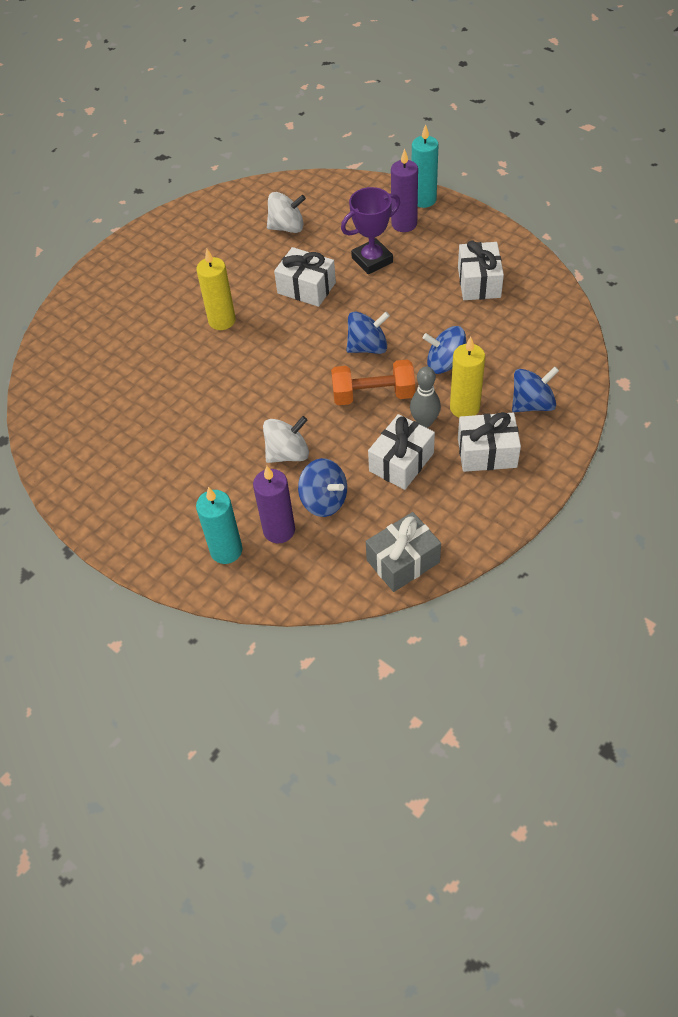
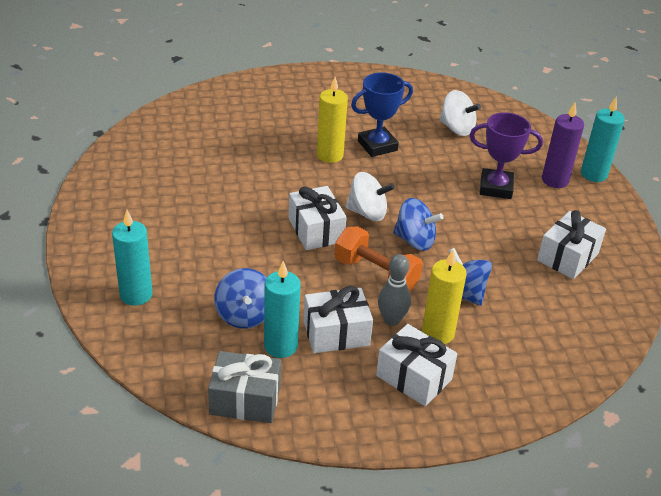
camera: 35 degrees right, 15 degrees down
(247, 285) = (377, 146): none -> blue trophy
(279, 530) = (187, 310): purple candle -> none
(288, 453) = (261, 266): white spinning top -> white spinning top (367, 213)
(306, 288) = (419, 174): white gift -> white gift (316, 230)
(377, 503) = (280, 346): none -> turquoise candle
(532, 404) = (500, 371): blue spinning top -> none

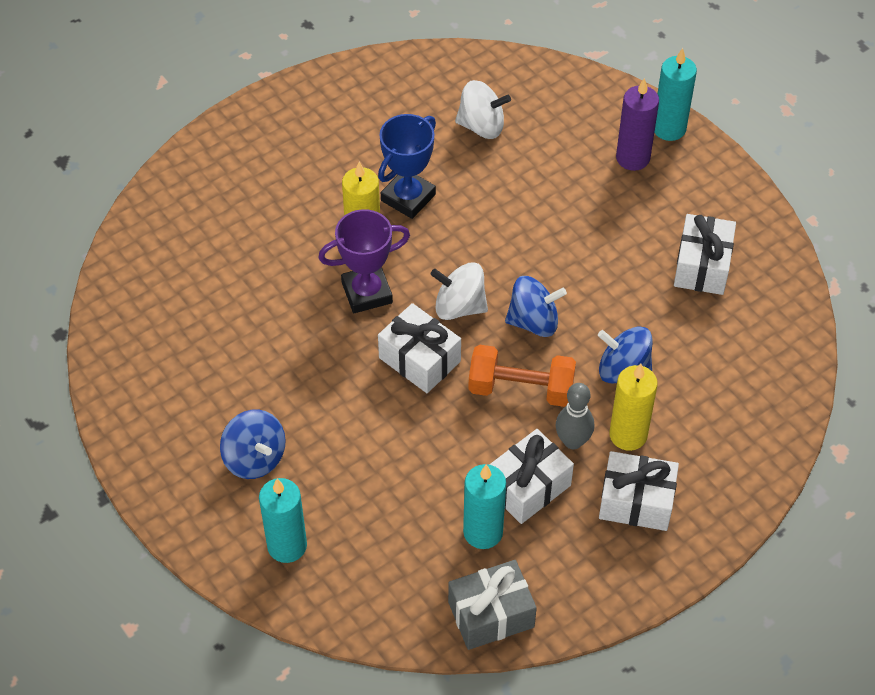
camera: 25 degrees left, 15 degrees up
(244, 315) = (420, 512): blue spinning top -> blue spinning top (255, 458)
(367, 213) = (459, 306): white spinning top -> white spinning top turned 150 degrees counterclockwise
(496, 187) = (576, 200): purple trophy -> purple trophy (367, 292)

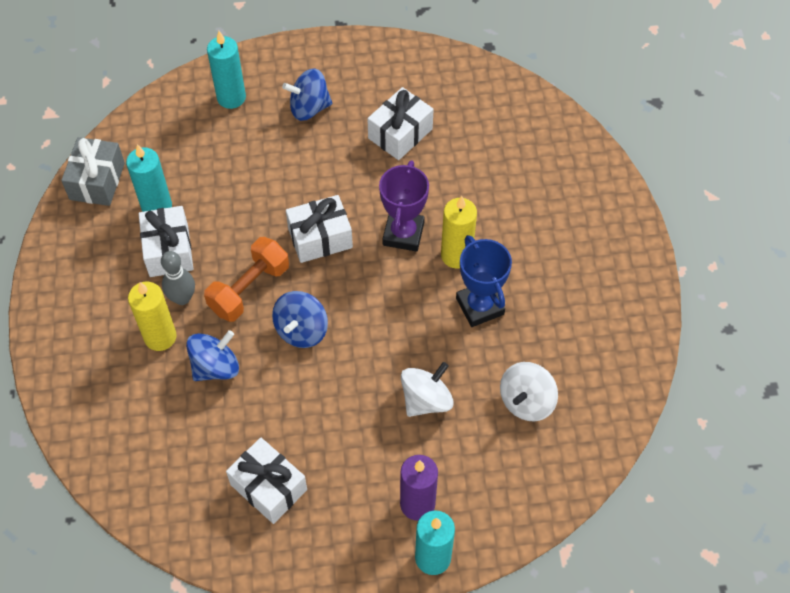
camera: 120 degrees right, 5 degrees up
(459, 306) = (349, 287): white spinning top -> white spinning top (426, 400)
(636, 502) = (106, 310): white gift -> white gift (400, 133)

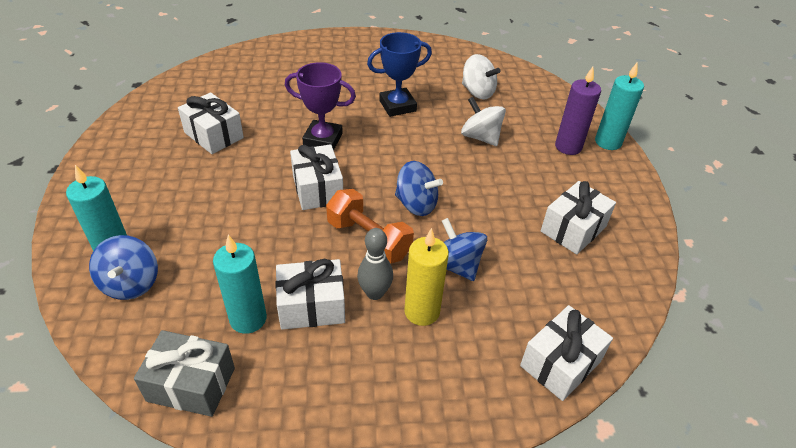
camera: 90 degrees left, 15 degrees down
(99, 450) = (560, 363): none -> white gift
(309, 108) = (157, 191): blue spinning top -> blue spinning top (131, 283)
(456, 255) = (349, 113): yellow candle -> none

